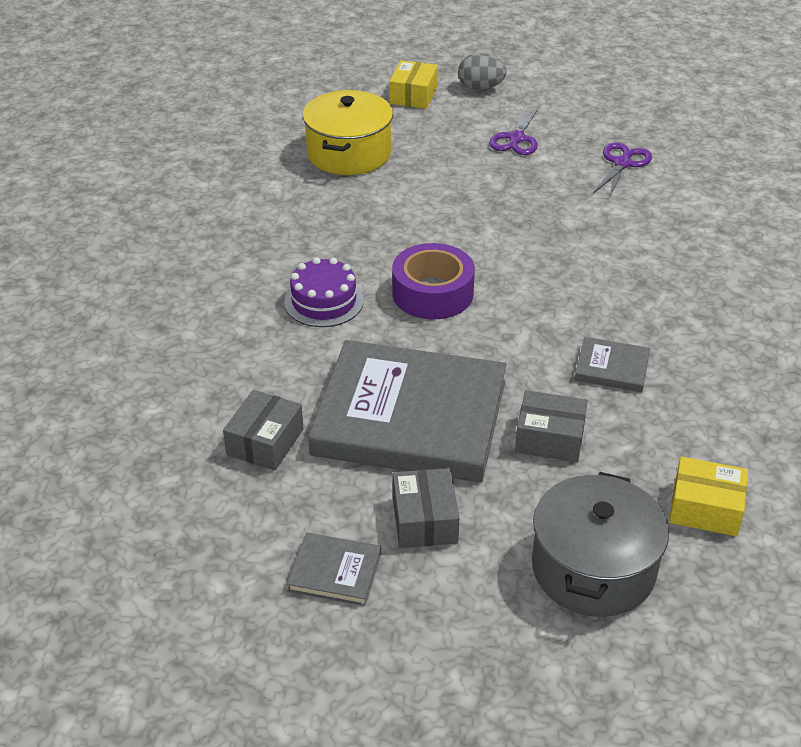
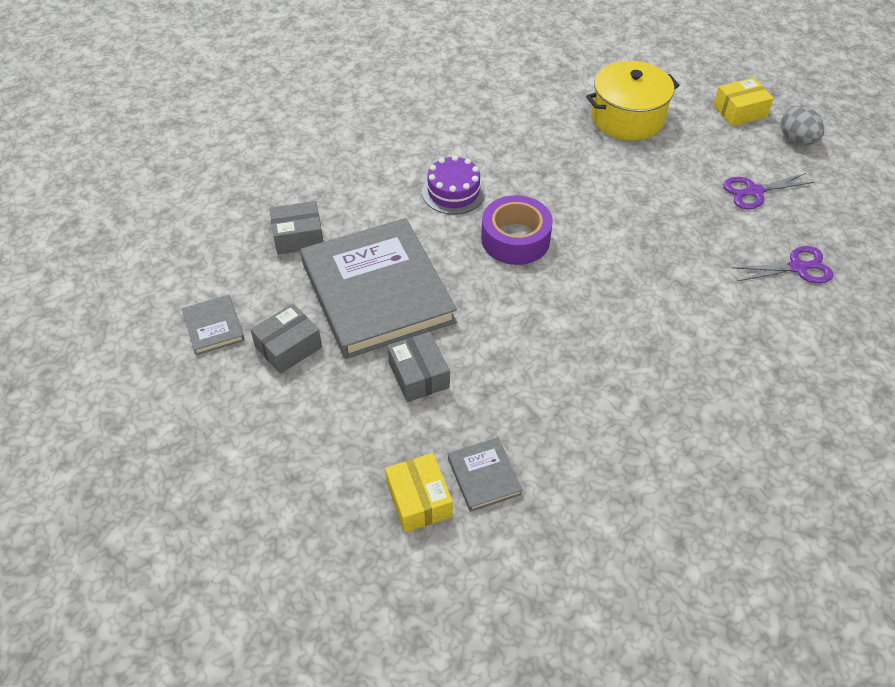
camera: 55 degrees right, 10 degrees up
(593, 568) = (309, 458): grey pot -> none
(612, 368) = (527, 376): grey book -> grey book (484, 476)

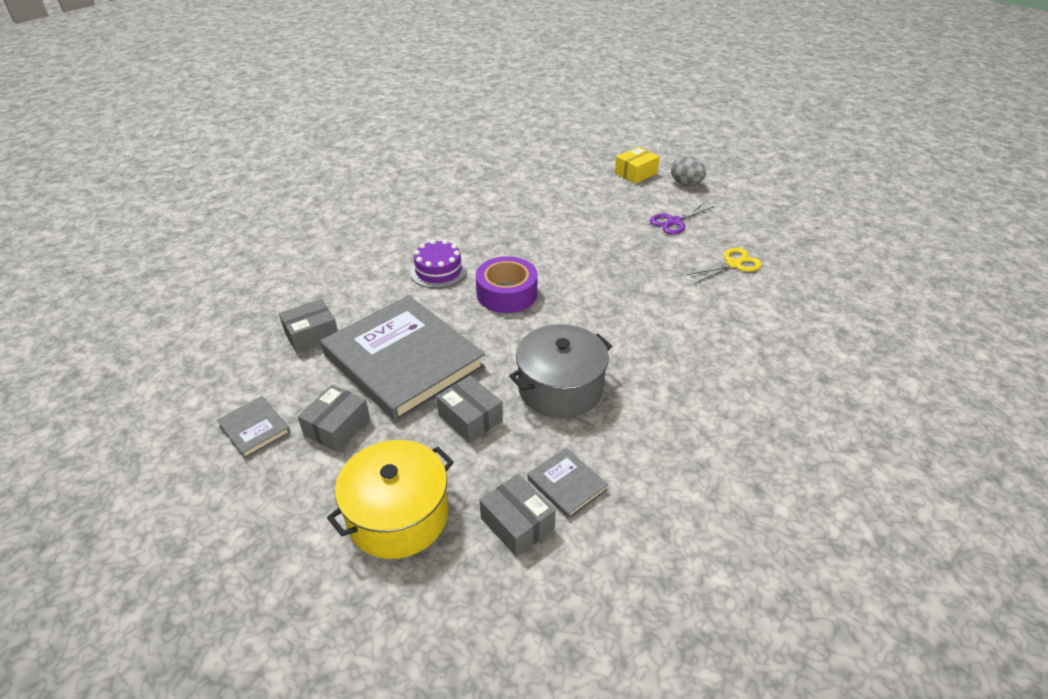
camera: 20 degrees left, 10 degrees down
(419, 500) = (517, 523): yellow box -> grey box
(524, 368) = (560, 388): none -> grey pot
(627, 118) = (555, 193): yellow pot -> yellow pot (398, 516)
(798, 267) = (733, 264): purple scissors -> yellow scissors

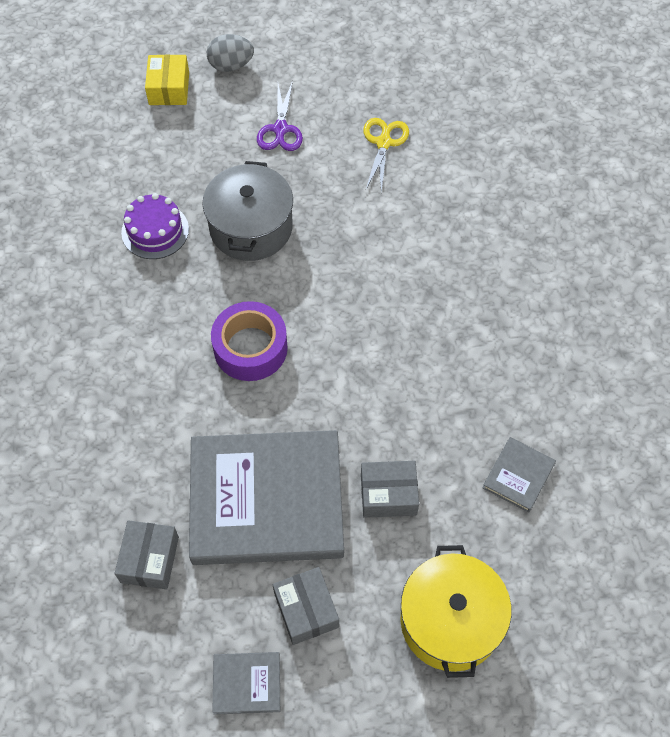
camera: 50 degrees left, 20 degrees up
(438, 271) = (156, 381): purple cake -> purple cake (155, 231)
(517, 523) = (527, 538): grey box -> none
(560, 388) = (413, 400): grey pot -> grey pot (251, 227)
(567, 485) = (518, 476): grey book -> grey book turned 60 degrees counterclockwise

